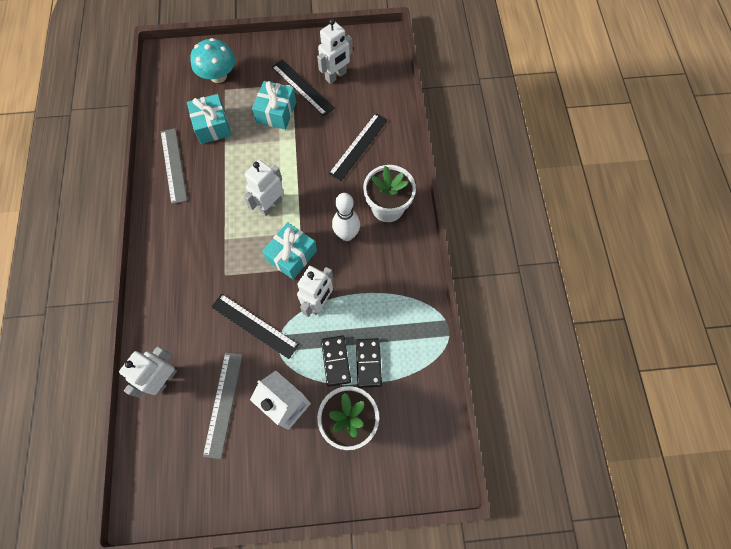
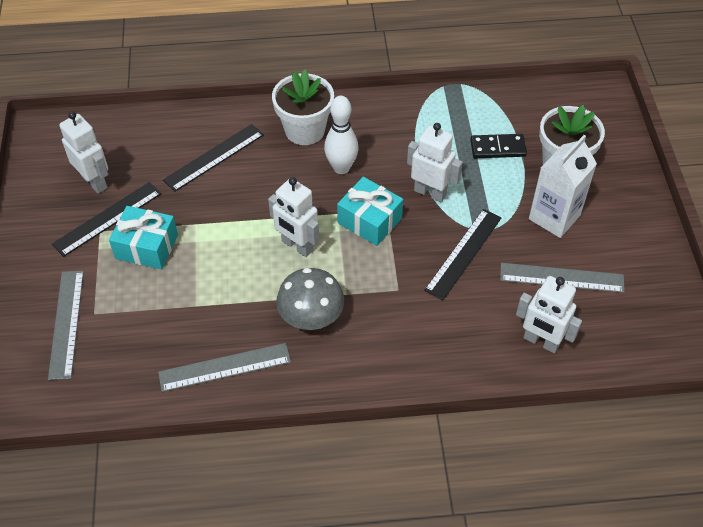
camera: 90 degrees left, 15 degrees down
(206, 216) = (311, 317): none -> grey mushroom
(212, 126) = (160, 323): turquoise gift -> none
(218, 76) = (66, 323): turquoise mushroom -> grey ruler
(335, 361) = (498, 176): black domino -> none
(358, 146) = (214, 157): black ruler -> black ruler turned 75 degrees counterclockwise

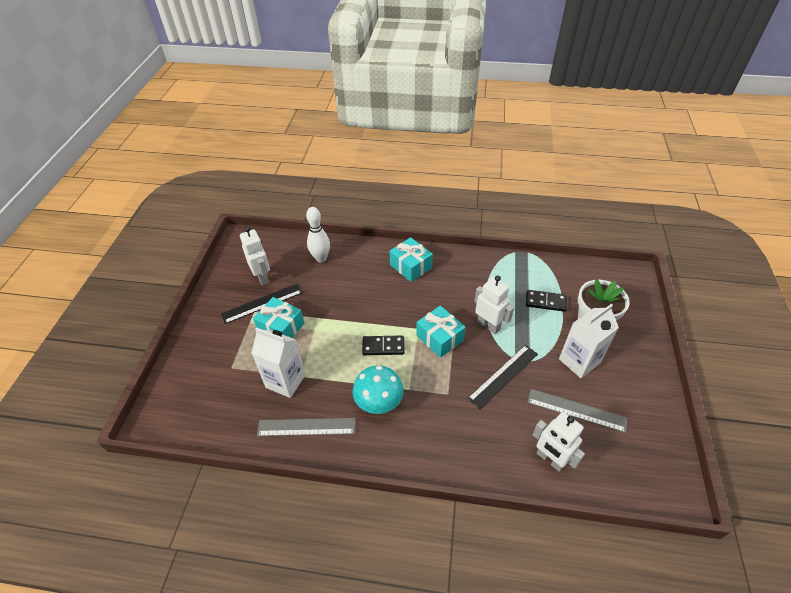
camera: 15 degrees right, 5 degrees down
(66, 323) = (210, 371): grey ruler -> none
(177, 316) = (285, 381): none -> white carton
(214, 157) = (344, 274): black ruler -> none
(297, 246) = (383, 346): white robot -> black domino
(305, 130) = (410, 266): white flower pot -> turquoise gift
(311, 317) = (379, 402): grey mushroom -> turquoise mushroom
(341, 168) = (429, 296): white bowling pin -> white bowling pin (321, 258)

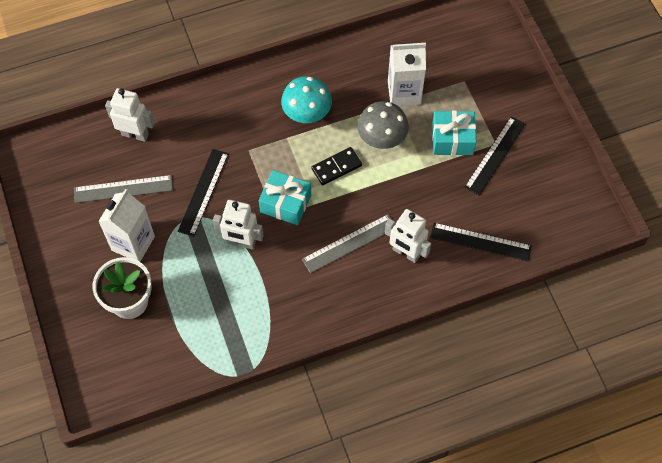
camera: 150 degrees right, 15 degrees up
(262, 277) = (524, 185): white robot -> white robot (406, 253)
(306, 427) = (355, 66): grey ruler -> grey ruler (349, 243)
(321, 258) = (480, 242): white bowling pin -> black ruler
(332, 352) = (381, 138): none -> grey mushroom
(410, 266) = (368, 281): turquoise gift -> none
(545, 302) = (190, 304): black domino -> none

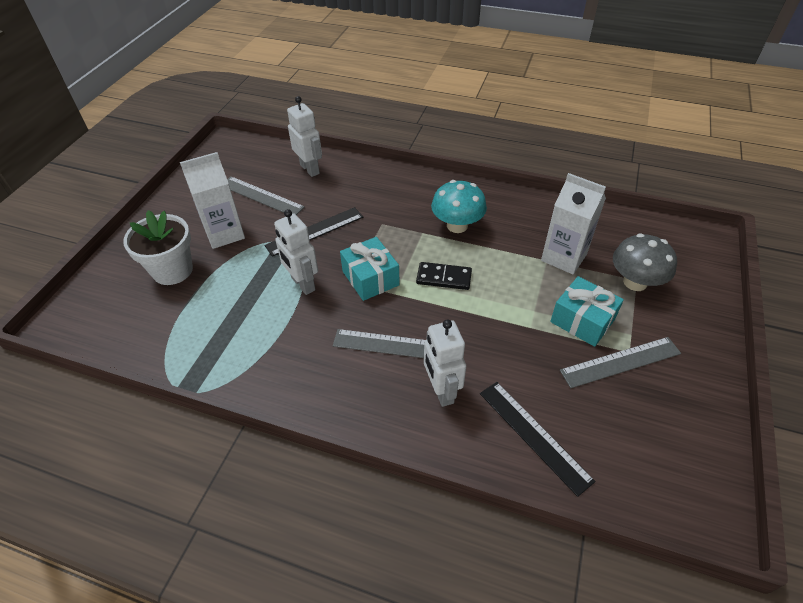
camera: 40 degrees right, 15 degrees down
(381, 138) = (508, 280): grey mushroom -> grey mushroom (635, 282)
(495, 155) = (620, 362): black ruler -> grey ruler

